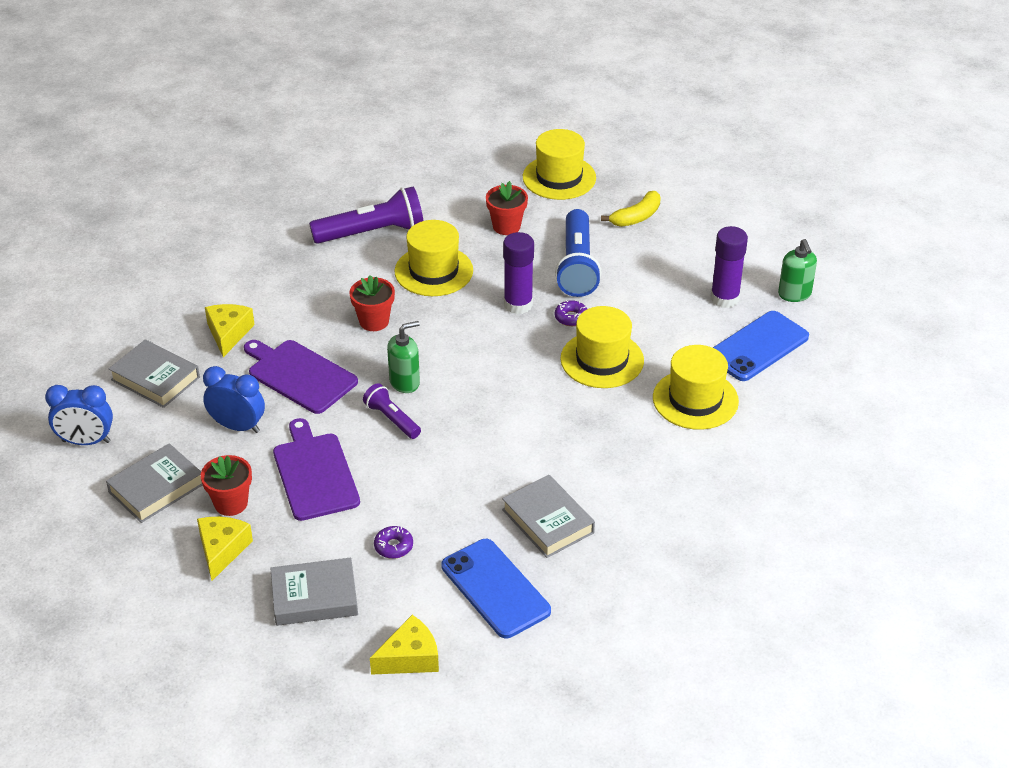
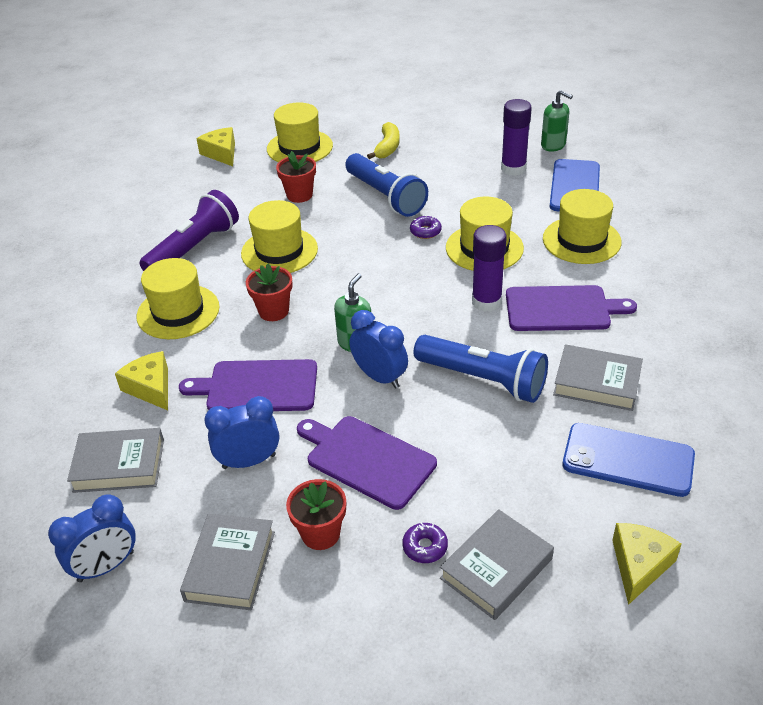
camera: 35 degrees left, 0 degrees up
(222, 550) = (362, 583): yellow cheese -> yellow cheese (221, 153)
(306, 282) = (178, 312): none -> yellow hat
(392, 419) = (380, 377): purple flashlight -> blue clock
(393, 546) = (507, 478): purple donut -> purple donut (425, 547)
(464, 466) = (483, 379): none -> blue flashlight
(518, 304) = (375, 242): purple glue stick -> purple glue stick (486, 302)
(598, 448) = (562, 309): none -> purple cutting board

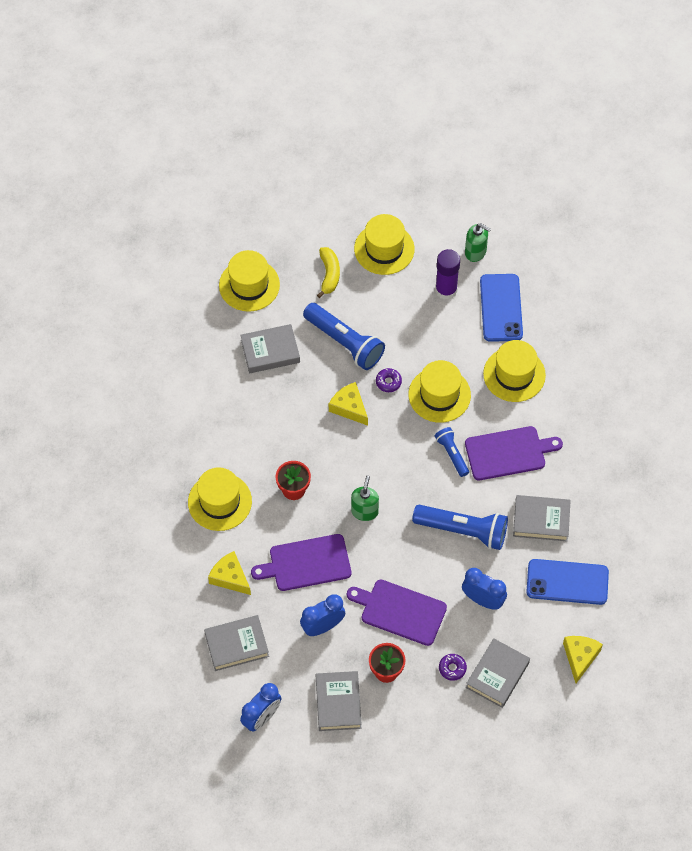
camera: 15 degrees left, 20 degrees up
(194, 248) = (204, 430): purple flashlight -> none
(221, 153) = (180, 303): yellow cheese -> yellow cheese (349, 407)
(279, 251) = (276, 423): yellow hat -> yellow hat (384, 249)
(299, 195) = (270, 351): red flower pot -> grey book
(380, 377) = (390, 540): blue clock -> blue clock (483, 600)
(486, 302) = (452, 454): purple glue stick -> blue flashlight

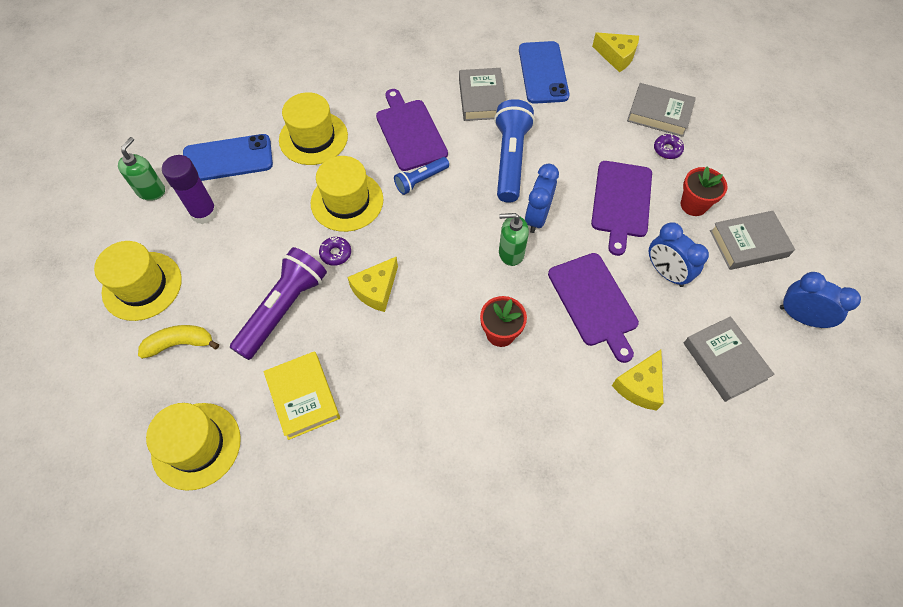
camera: 100 degrees left, 0 degrees up
(219, 502) = (539, 419): yellow hat -> none
(270, 351) = (303, 397): grey book -> yellow book
(344, 342) = (283, 309): blue flashlight -> purple flashlight
(483, 600) = (584, 134): blue clock -> blue clock (537, 217)
(580, 657) = (616, 56): yellow cheese -> yellow cheese turned 150 degrees counterclockwise

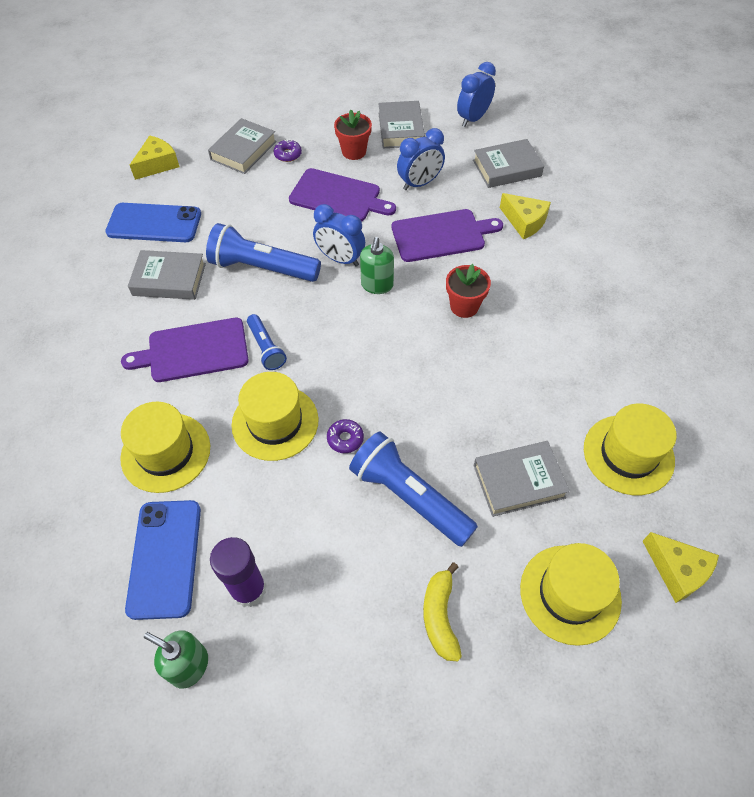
camera: 80 degrees left, 5 degrees down
(142, 286) = (347, 670): yellow hat -> yellow hat (628, 454)
(283, 309) = (409, 497): purple flashlight -> blue flashlight
(303, 397) = (519, 481): yellow book -> grey book
(376, 289) = (399, 403): yellow cheese -> yellow cheese (677, 570)

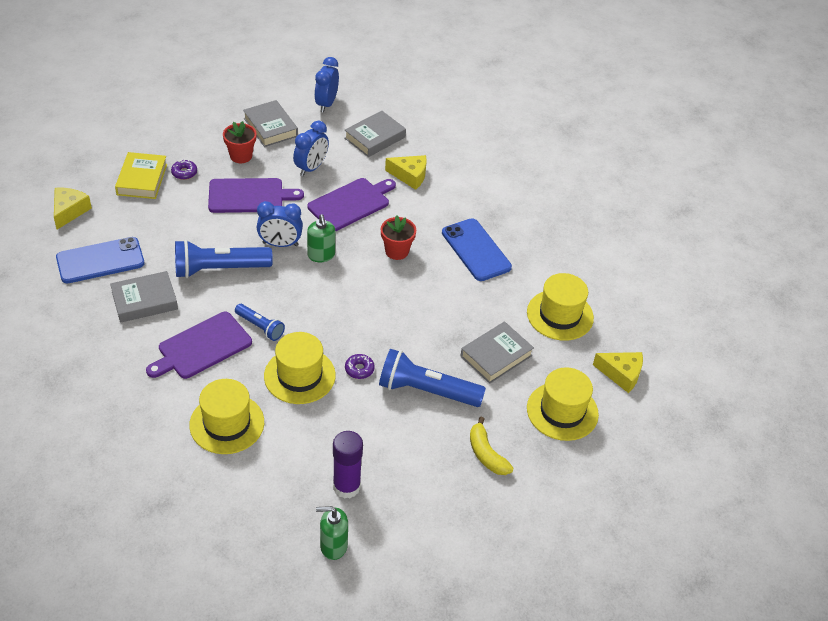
camera: 30 degrees left, 10 degrees down
(165, 558) = (272, 490): blue phone -> blue phone (476, 250)
(243, 150) = (142, 179): grey book -> yellow book

